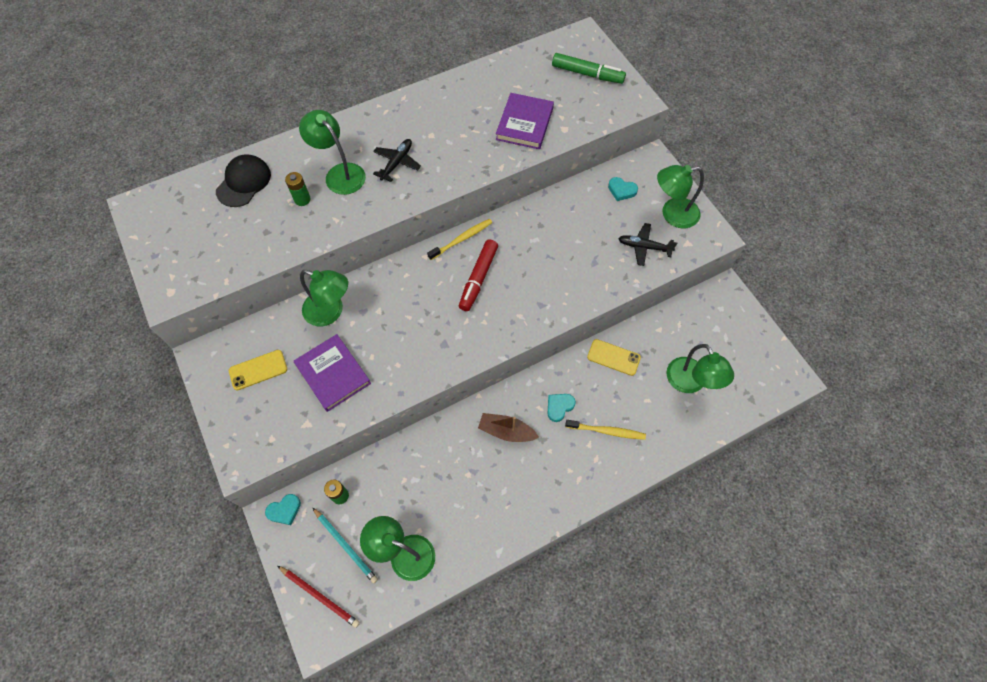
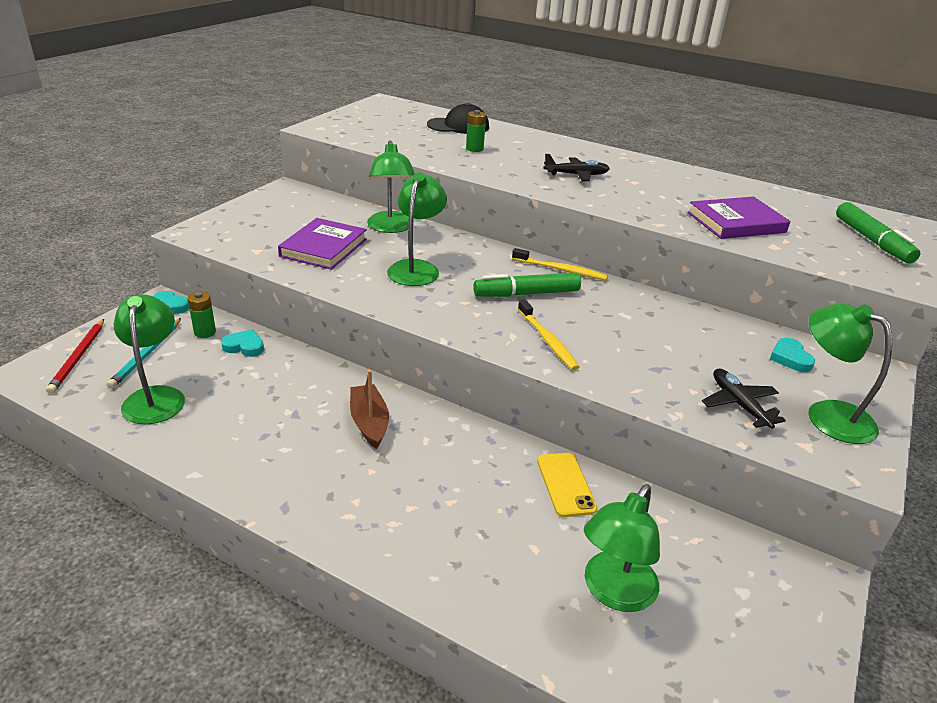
camera: 55 degrees right, 30 degrees down
(258, 370) = (295, 213): yellow phone -> none
(340, 173) = (525, 156): green lamp -> green lamp (416, 268)
(478, 278) = (527, 294): red marker -> green marker
(559, 407) = (442, 457): turquoise heart -> turquoise heart (244, 346)
(607, 431) = (446, 519): yellow toothbrush -> yellow toothbrush (547, 340)

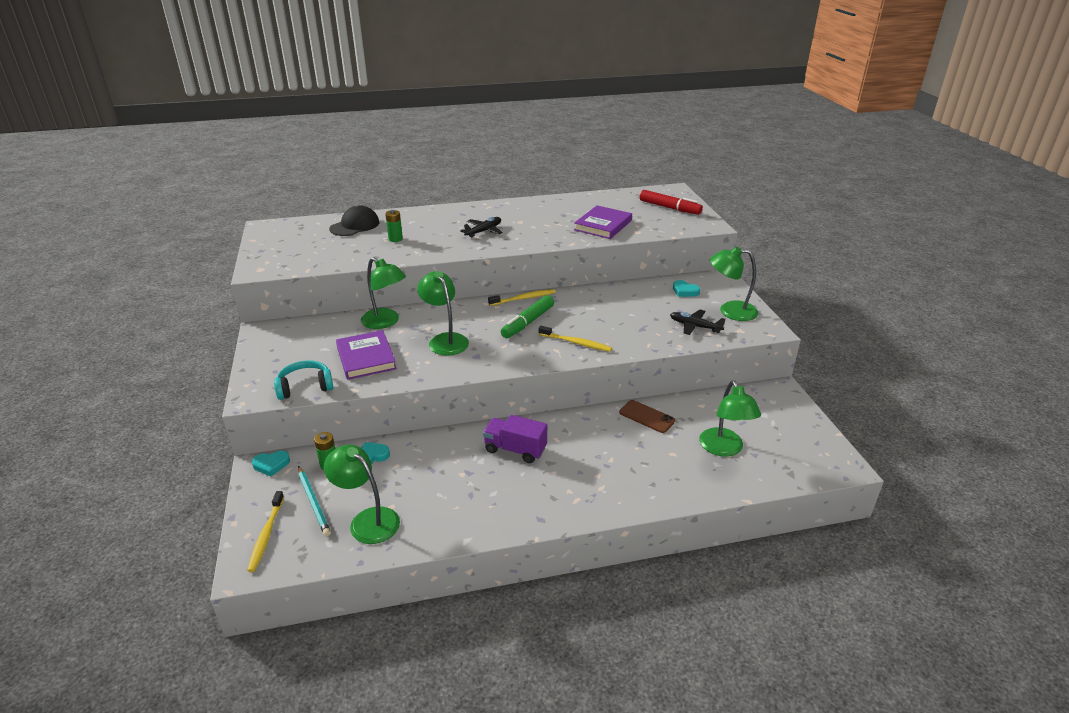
camera: 40 degrees left, 0 degrees up
(78, 357) = (266, 535): red pencil -> yellow toothbrush
(239, 245) = (305, 387): none -> turquoise headphones
(369, 422) = (515, 449): brown boat -> purple truck
(566, 484) = (647, 416): yellow phone -> brown phone
(872, 241) = (669, 208): green marker -> red marker

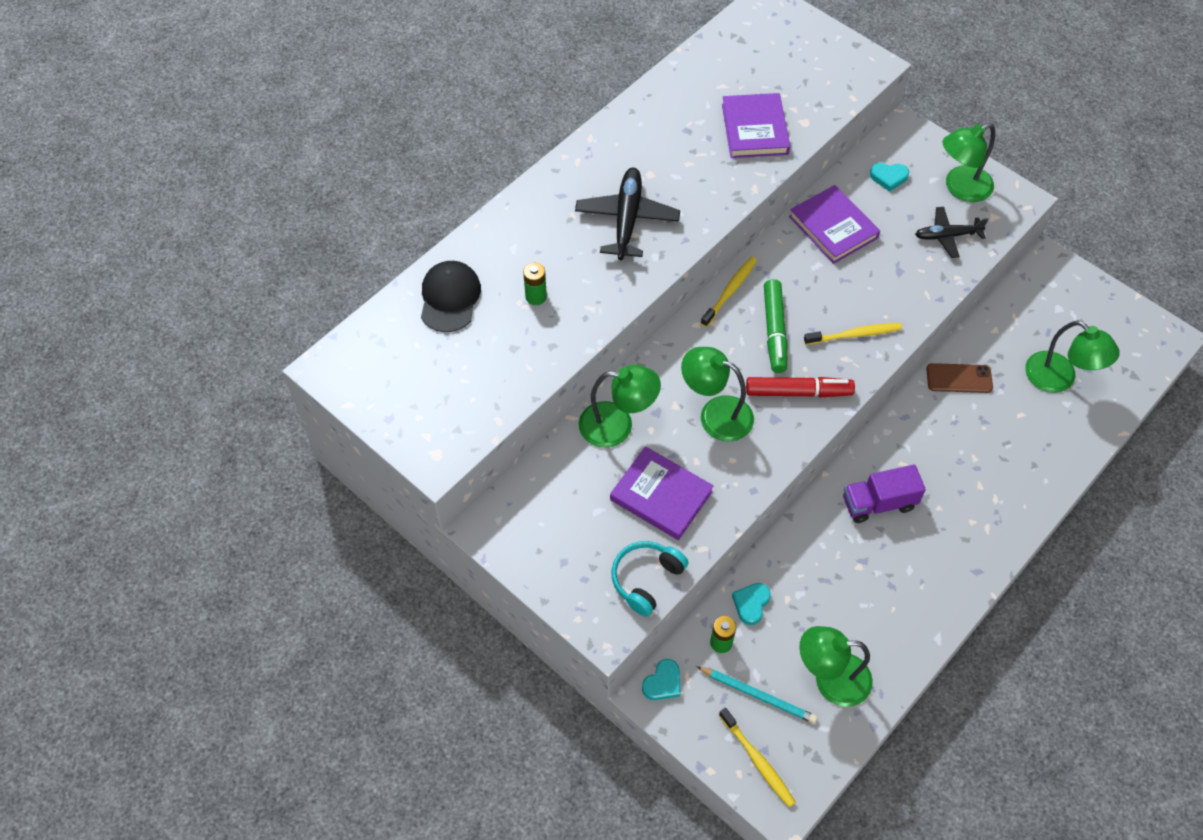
camera: 35 degrees left, 25 degrees up
(483, 231) = (627, 219): black plane -> black plane, size x1.56
(621, 297) = (833, 227): none -> purple book
(669, 208) = (797, 49): red marker -> red marker (798, 392)

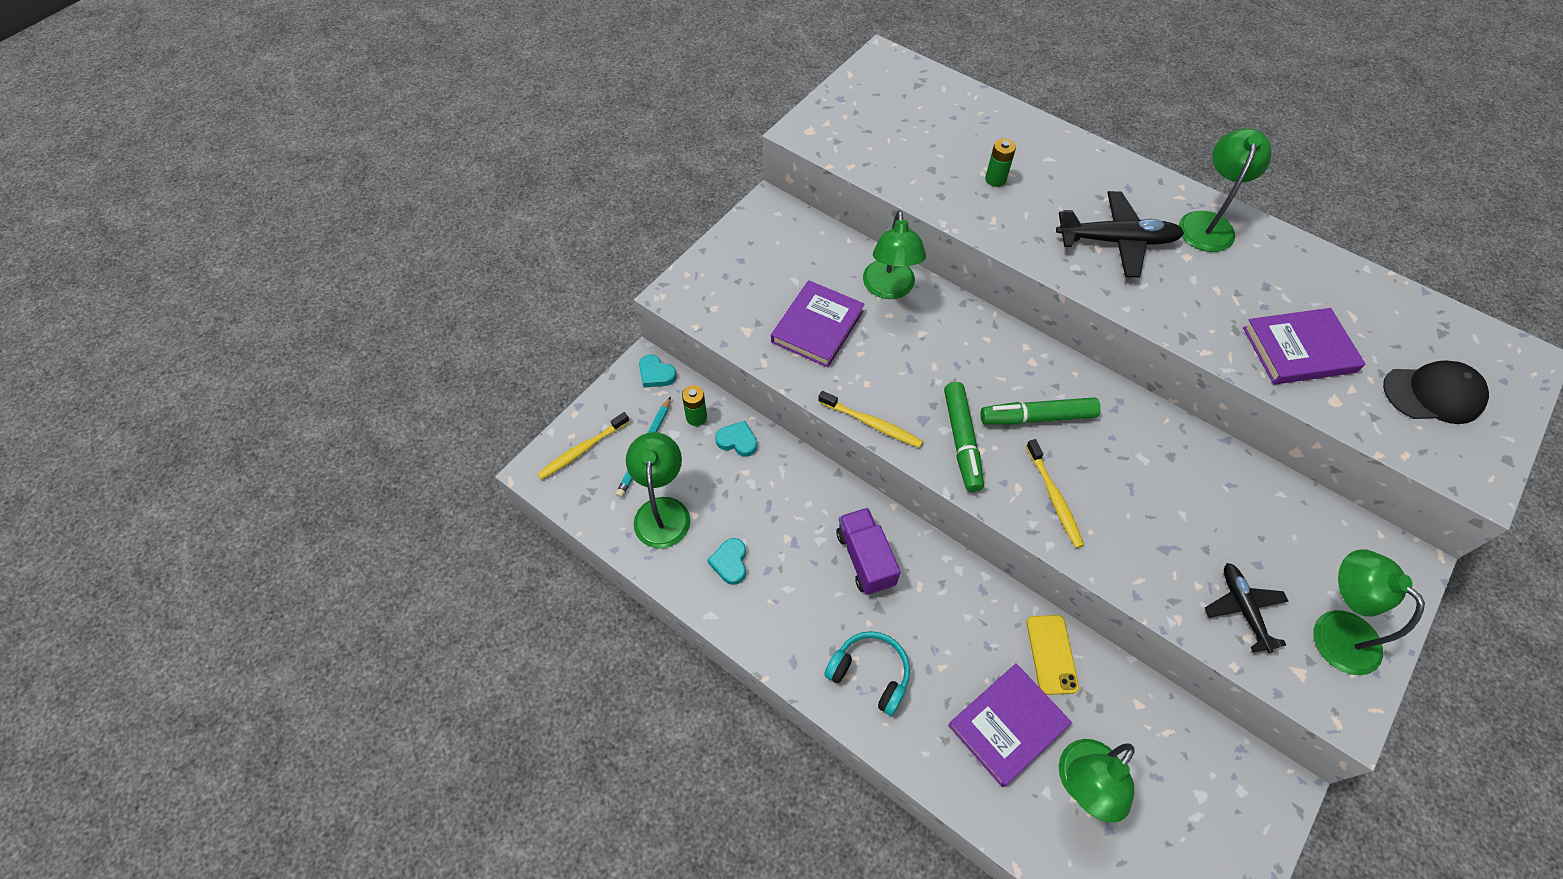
camera: 85 degrees right, 0 degrees up
(450, 298) = (977, 122): black cap -> black cap (1433, 394)
(646, 579) = (728, 320): turquoise headphones -> turquoise headphones (870, 674)
(715, 414) = (918, 367): green lamp -> green lamp (1207, 223)
(730, 291) = (1079, 375): yellow toothbrush -> yellow toothbrush (872, 424)
(798, 392) = (962, 441): red marker -> green marker
(833, 227) = (1207, 475): purple book -> purple book (1007, 725)
(888, 177) = (1314, 540): turquoise heart -> turquoise heart (730, 562)
(959, 378) = (1051, 654): brown phone -> yellow phone

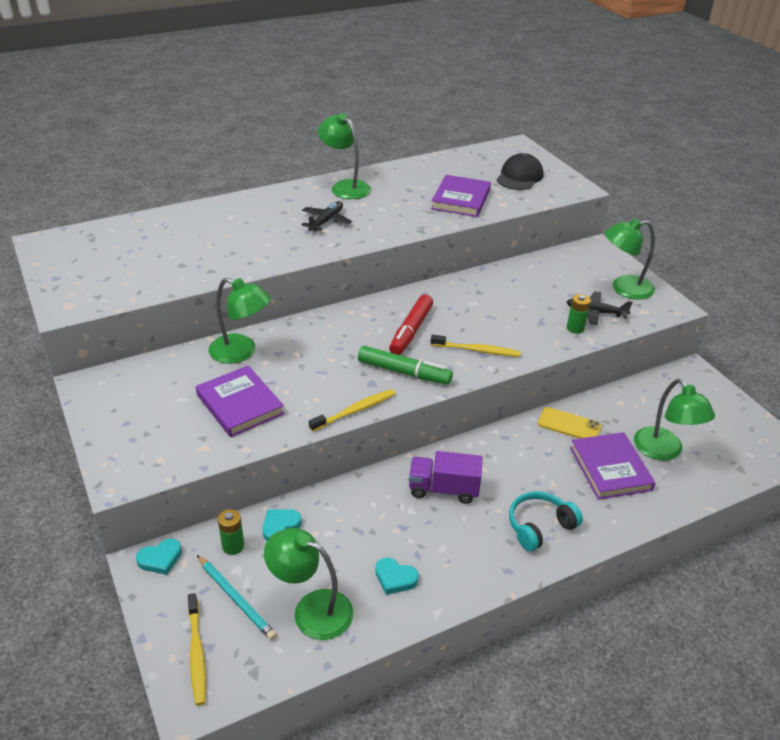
camera: 65 degrees left, 20 degrees down
(995, 179) = (223, 243): green battery -> green battery (575, 328)
(1037, 417) = (411, 331): green marker -> red marker
(1116, 241) = (326, 221): black plane -> black plane, size x0.64

